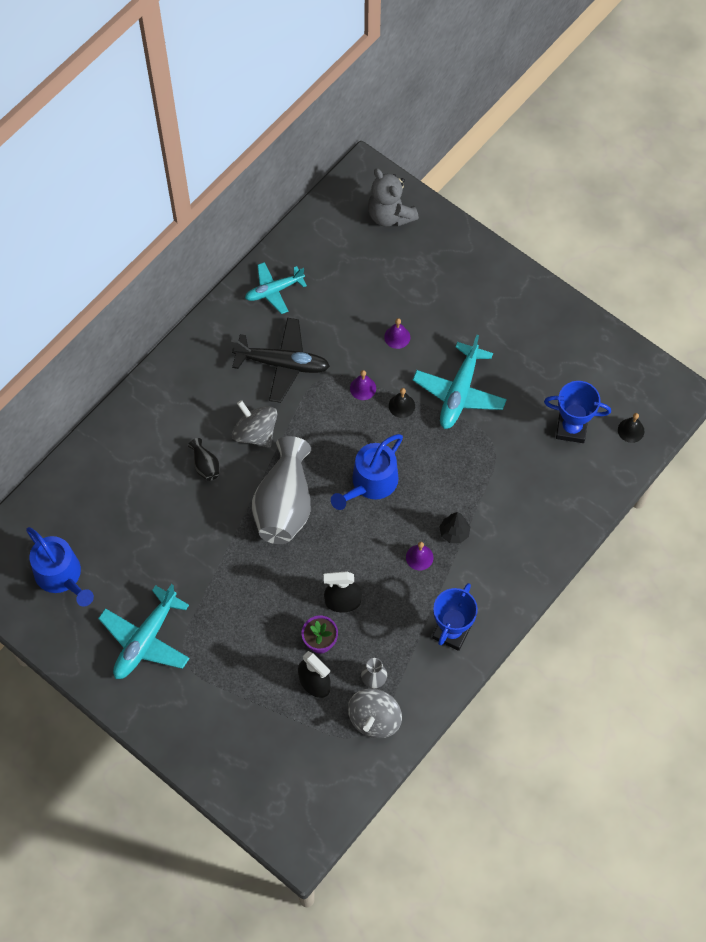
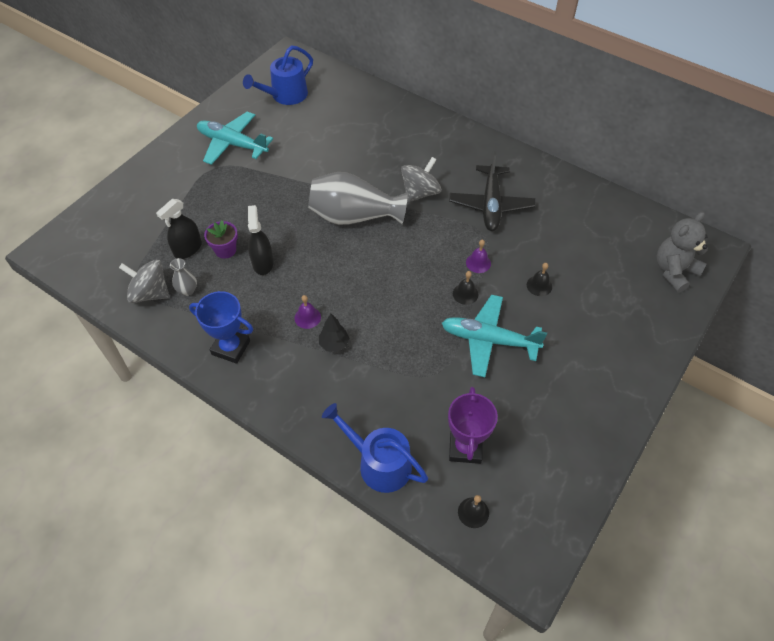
camera: 85 degrees right, 10 degrees down
(205, 465) = (385, 164): black vase -> none
(274, 290) = (563, 193): turquoise plane -> none
(371, 483) = (381, 275): blue watering can -> blue watering can (379, 463)
(397, 337) = (539, 285): purple bell -> black bell
(571, 428) = (465, 448): blue trophy -> purple trophy

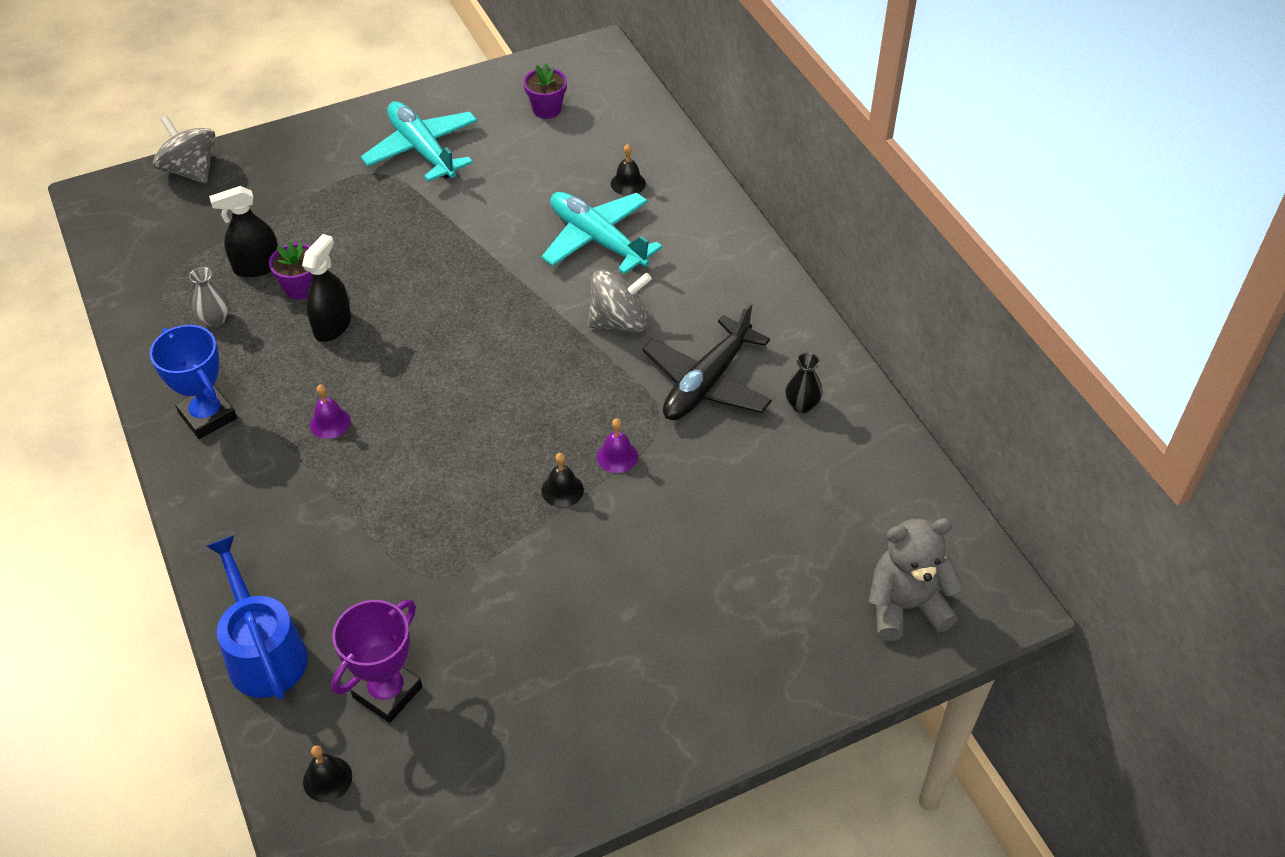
camera: 30 degrees right, 5 degrees down
(150, 293) = (170, 303): grey spinning top -> grey spinning top (191, 170)
(285, 95) = (547, 109): blue watering can -> purple flower pot
(334, 344) = (334, 473): black tree -> none
(354, 216) = (500, 315): grey vase -> none
(488, 340) = (540, 568): turquoise plane -> turquoise plane (597, 239)
(539, 285) = (678, 528): black bell -> black bell (628, 183)
(545, 195) = (802, 405): none -> black vase

